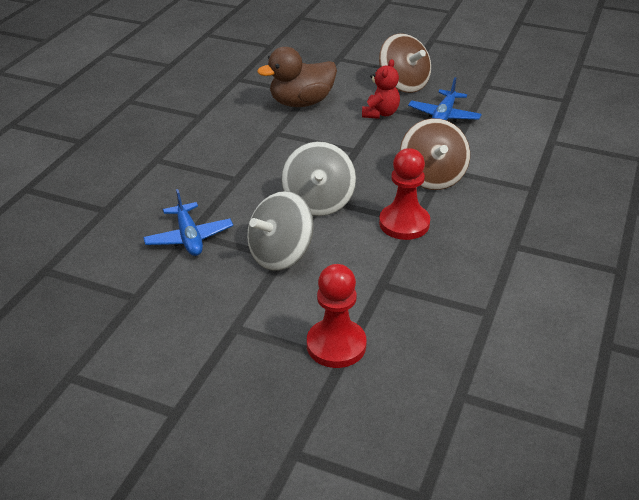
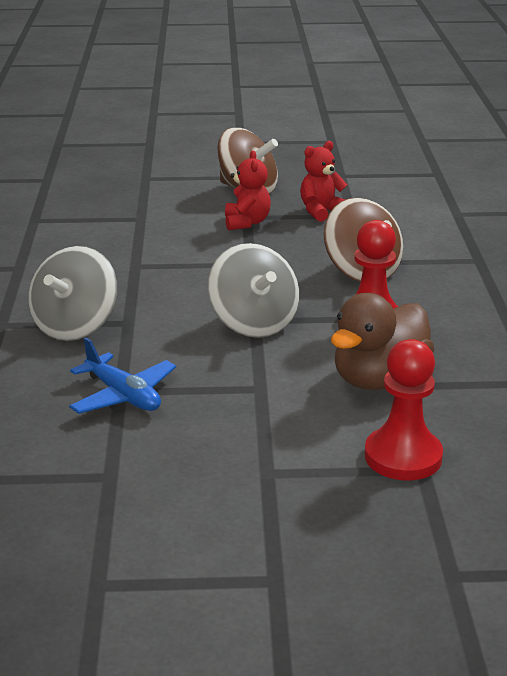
camera: 25 degrees left, 10 degrees down
(281, 255) = (256, 385): grey spinning top -> grey spinning top (75, 326)
(301, 103) = (140, 229): brown duck -> brown duck (379, 380)
(444, 116) = (321, 211): blue plane -> red teddy bear

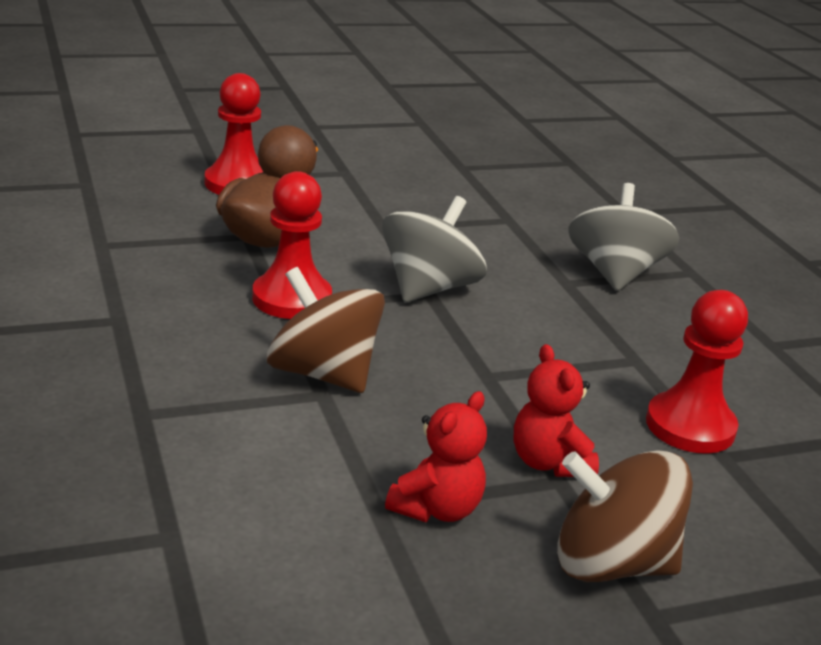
camera: 160 degrees right, 0 degrees up
(123, 396) = (502, 215): blue plane -> none
(143, 231) = (690, 426): none -> red pawn
(253, 323) = (429, 288): grey spinning top -> grey spinning top turned 75 degrees clockwise

